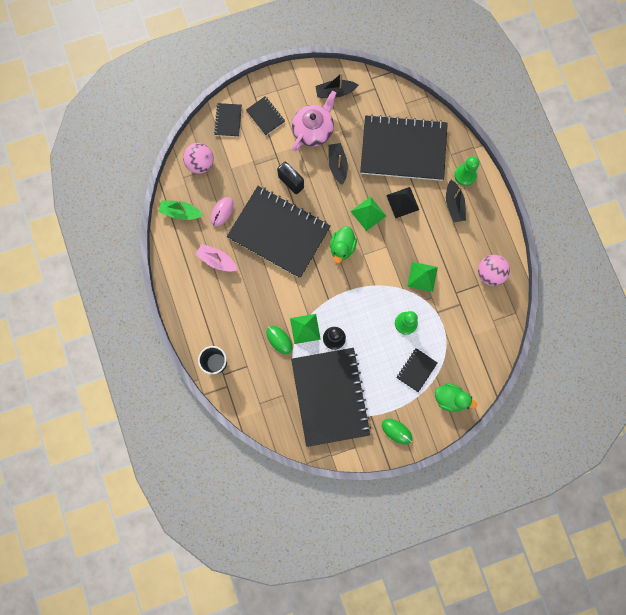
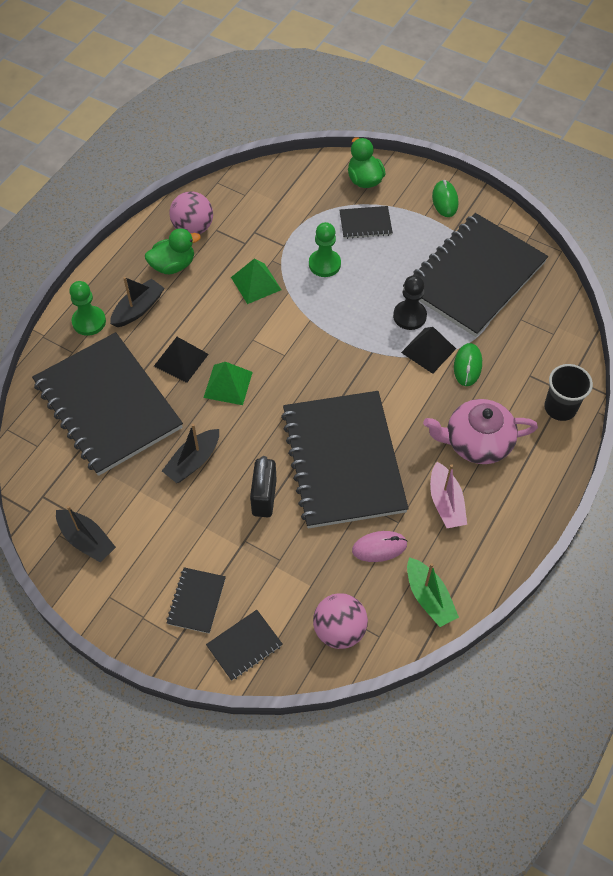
camera: 130 degrees left, 20 degrees down
(305, 328) = (428, 350): green pyramid -> black pyramid
(313, 130) = (166, 525): pink teapot -> pink teapot (476, 442)
(342, 247) = (297, 381): green duck -> green duck (173, 265)

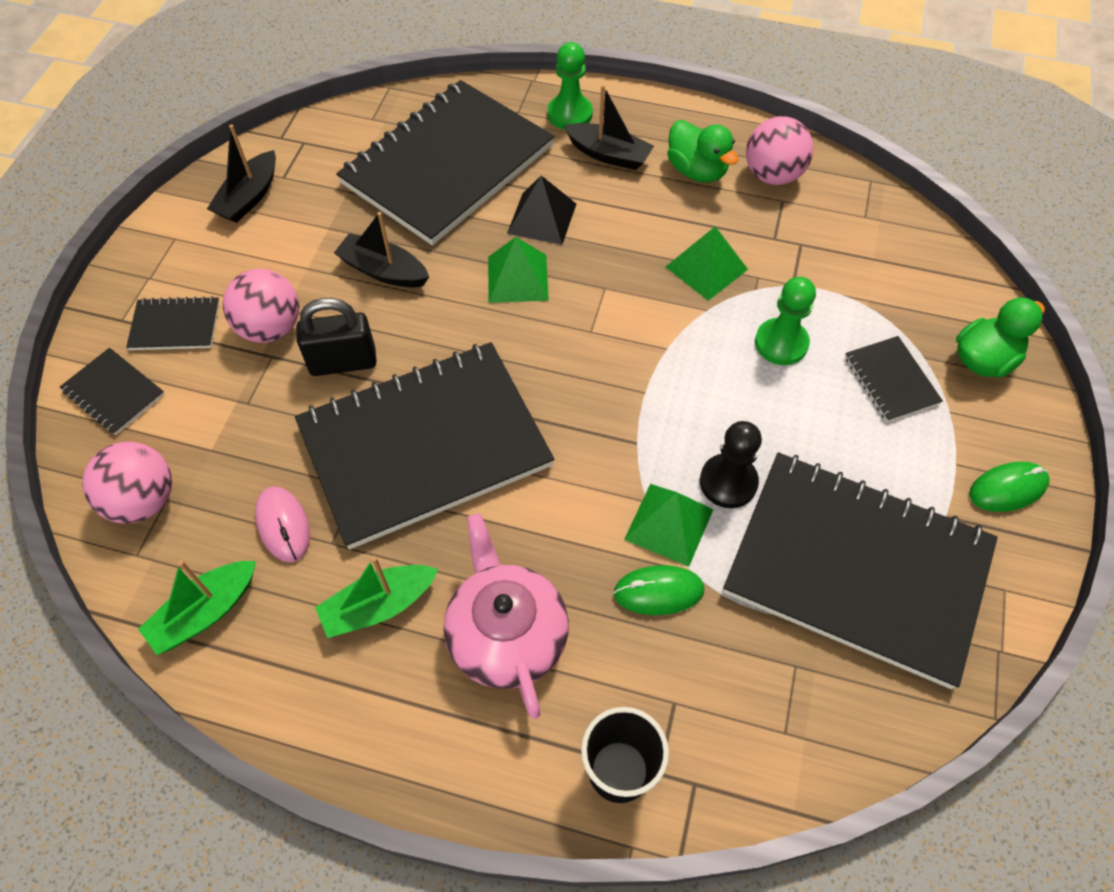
camera: 75 degrees right, 0 degrees up
(219, 538) = (270, 328): none -> pink ball
(428, 350) = (669, 524): black pyramid -> green pyramid
(446, 502) = (379, 606): pink boat -> green boat

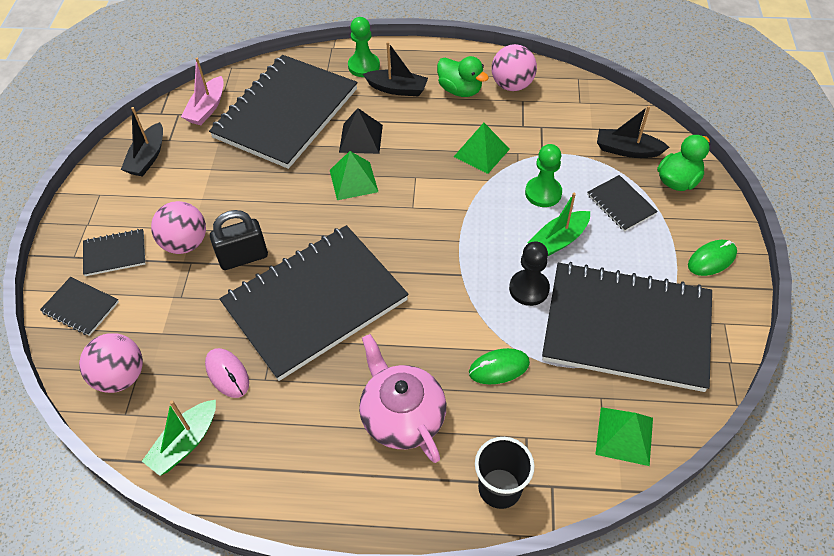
camera: 10 degrees left, 5 degrees down
(343, 140) = (207, 108): none -> pink boat
(379, 606) = (308, 414): green boat -> green boat (558, 240)
(384, 271) = (257, 191): black boat -> black boat (627, 150)
(669, 524) = (495, 323): green pyramid -> green pyramid (624, 435)

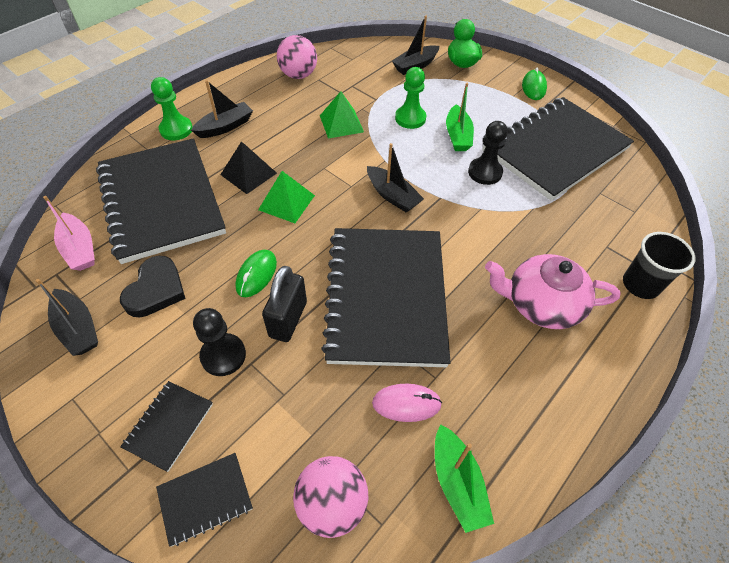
camera: 55 degrees left, 0 degrees up
(185, 243) = (223, 355): pink ball -> black pawn
(207, 170) = (156, 290): none -> black heart
(429, 241) = (392, 196): none -> black boat
(460, 90) = (270, 99): green duck -> none
(499, 368) = (539, 226): green mouse -> green mouse (256, 275)
(621, 204) = (456, 94): black notebook -> none
(624, 435) = (637, 200): green pyramid -> none

